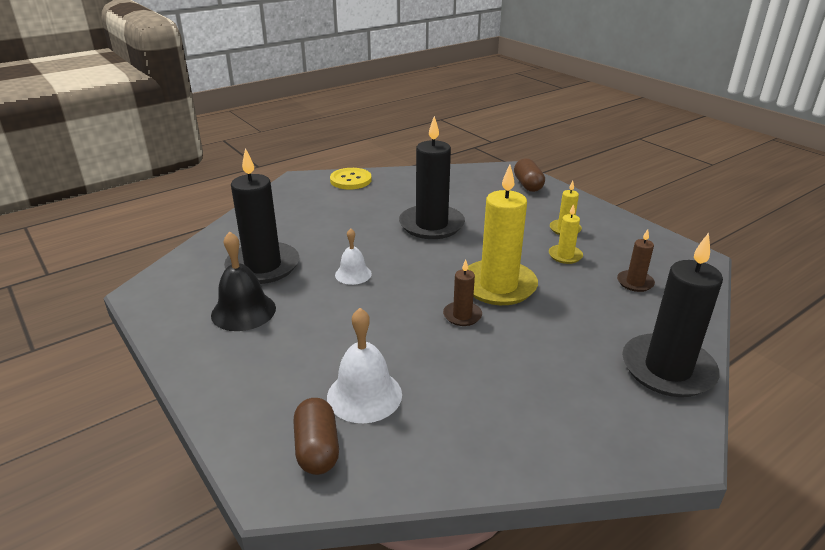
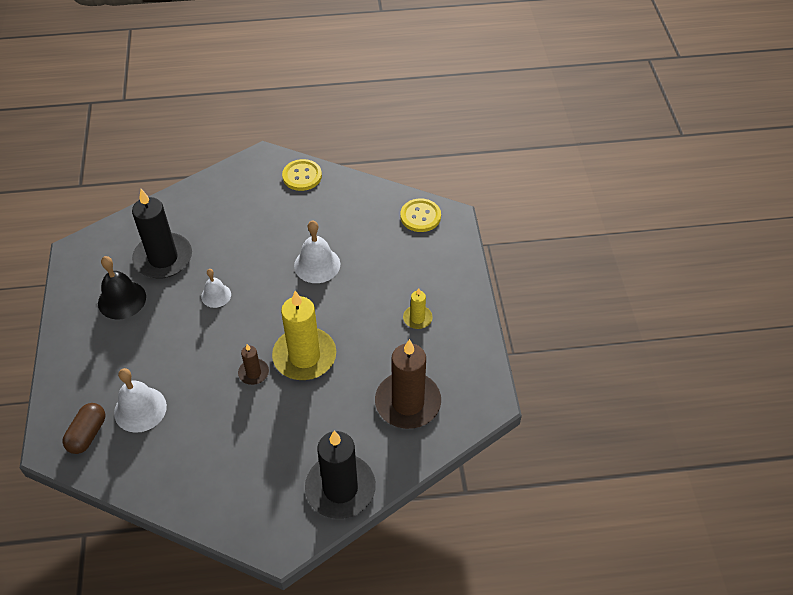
camera: 30 degrees right, 20 degrees up
(431, 225) = (317, 265): black candle -> white bell
(484, 175) = (420, 216): none -> yellow button
(528, 185) = (445, 247): brown capsule -> none
(565, 256) = (385, 348): yellow candle -> none
(635, 283) = (408, 402): brown candle -> brown candle, size x2.10

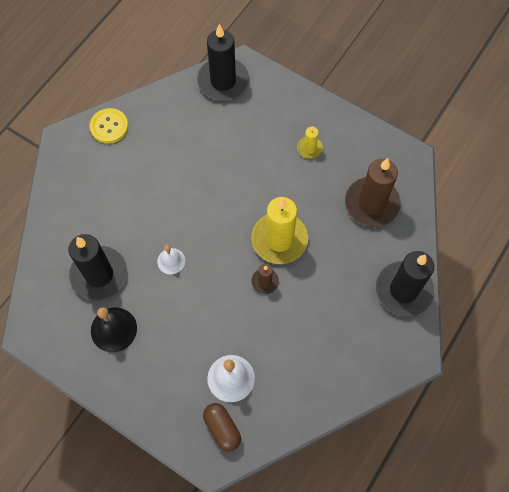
camera: 50 degrees left, 15 degrees up
(317, 265) = (205, 176): white bell -> none
(420, 216) = (223, 81): yellow button -> black candle

